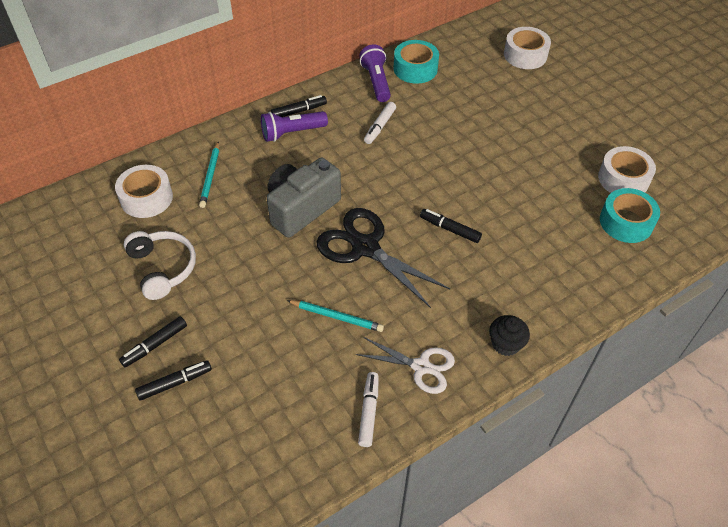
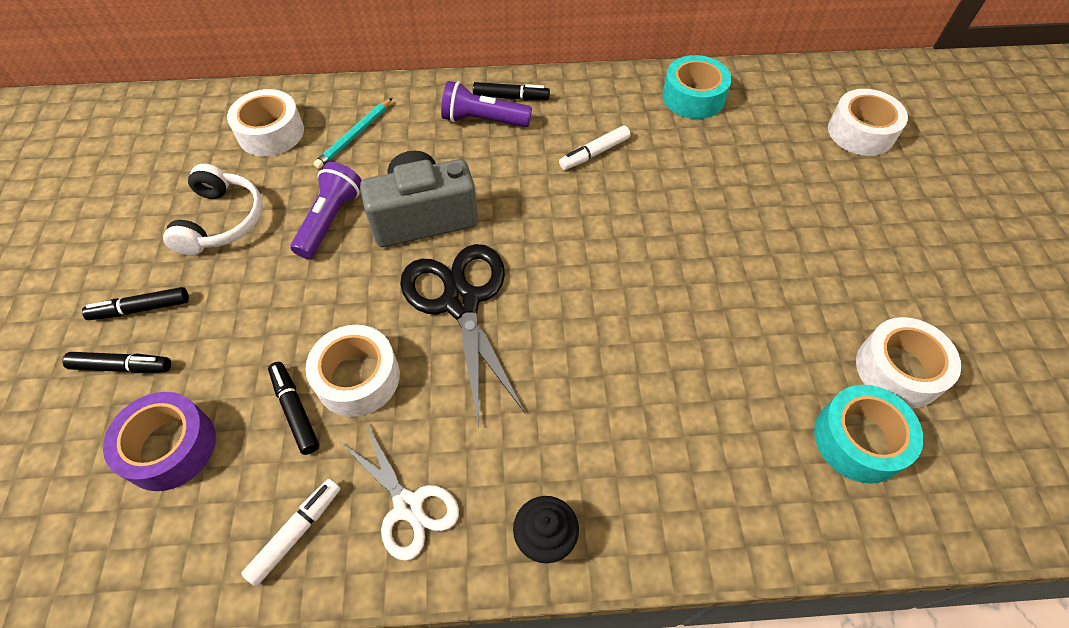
camera: 30 degrees right, 5 degrees up
(251, 409) = (170, 447): none -> purple tape
(336, 317) = (358, 378): turquoise pencil -> white tape
(376, 82) = (631, 96): purple flashlight -> purple flashlight (330, 220)
(450, 229) = (587, 328): black marker -> black marker (295, 411)

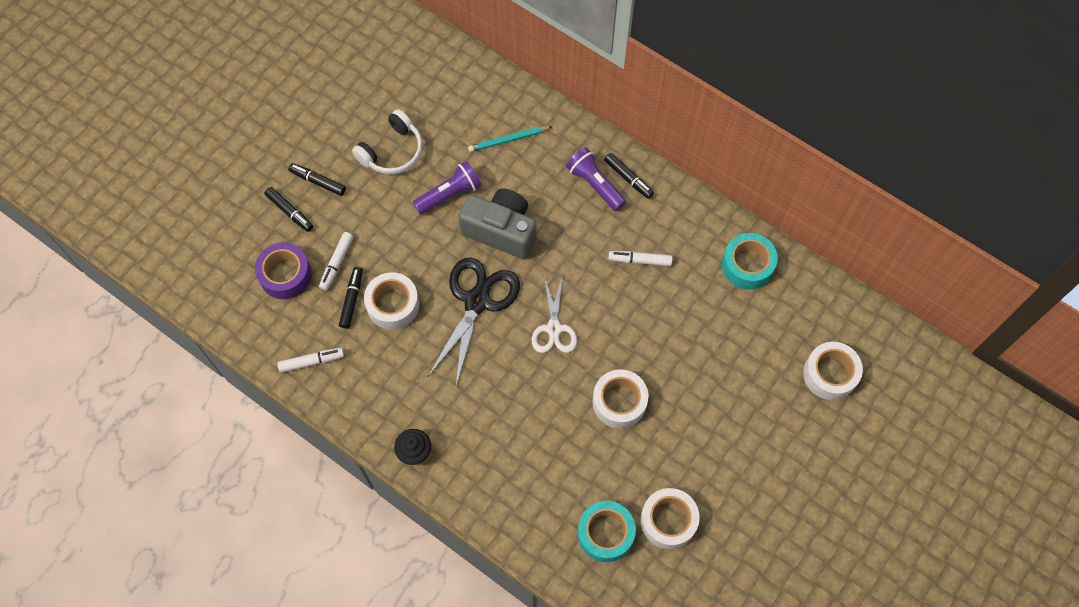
camera: 40 degrees right, 10 degrees up
(239, 382) = (337, 263): none -> white marker
(271, 133) = (462, 102): white tape -> white tape (619, 402)
(408, 506) = (367, 388): white scissors -> white scissors (554, 328)

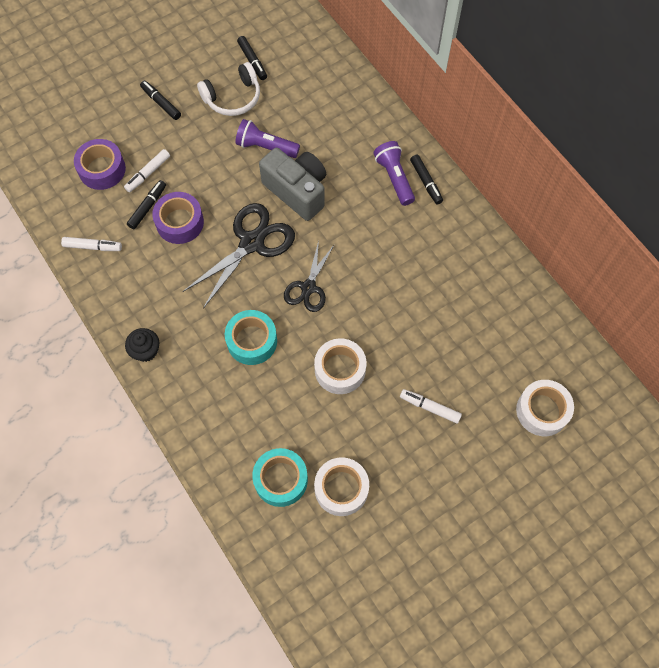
camera: 20 degrees right, 0 degrees up
(290, 211) = (128, 120): black marker -> black marker (252, 61)
(393, 305) = (180, 222): white tape -> purple tape
(449, 194) = (266, 147): purple flashlight -> purple flashlight turned 150 degrees counterclockwise
(508, 140) = (335, 118): turquoise pencil -> none
(554, 328) = (308, 287): white scissors -> black scissors
(640, 260) = (408, 254): white marker -> white marker (430, 407)
(747, 265) = (503, 290): turquoise tape -> turquoise tape (252, 341)

